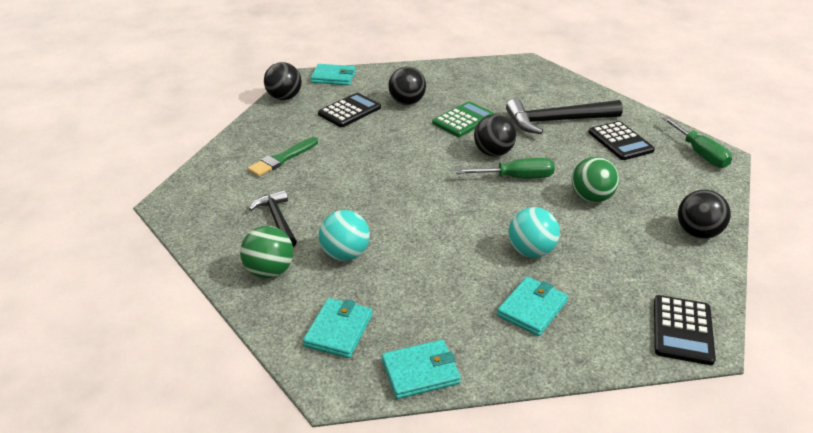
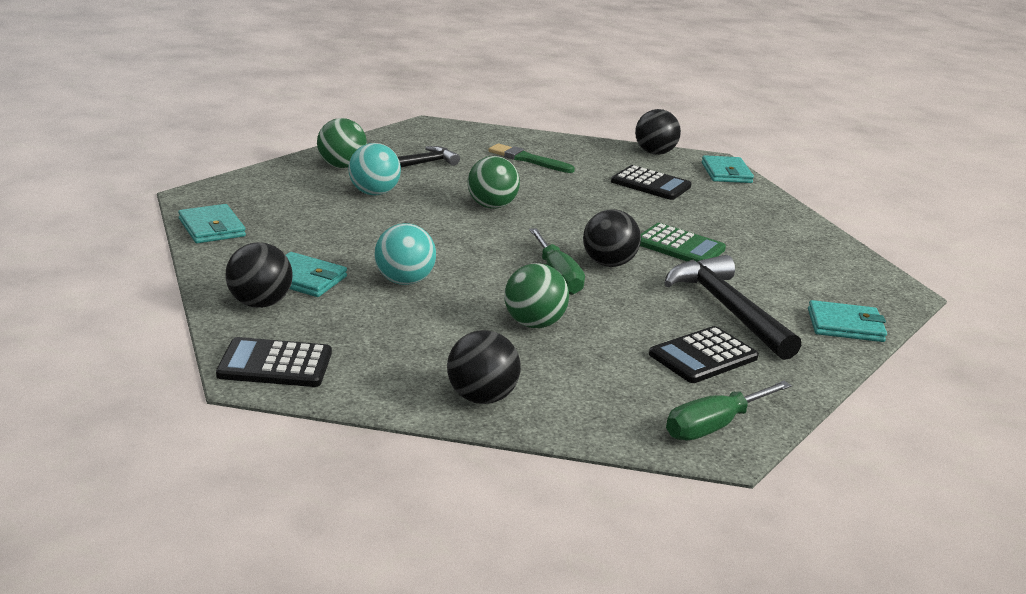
camera: 75 degrees right, 10 degrees down
(339, 330) = (265, 195): turquoise wallet -> turquoise wallet (845, 325)
(384, 191) = (491, 206): none -> green ball
(407, 102) = (698, 213): black ball -> black ball (260, 303)

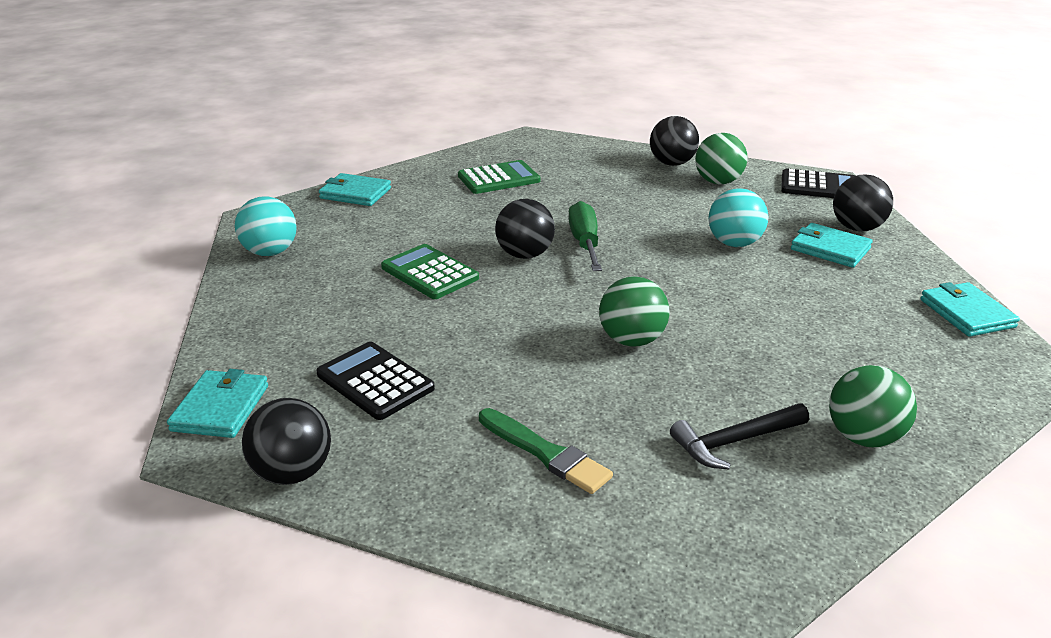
camera: 165 degrees left, 5 degrees up
(374, 193) = (794, 370): turquoise ball -> turquoise ball (270, 252)
(533, 324) = (622, 204): green ball -> green ball (718, 182)
(703, 356) = (498, 178): black calculator -> green calculator
(714, 426) = (526, 145): green screwdriver -> none
(727, 309) = (444, 209): black hammer -> none

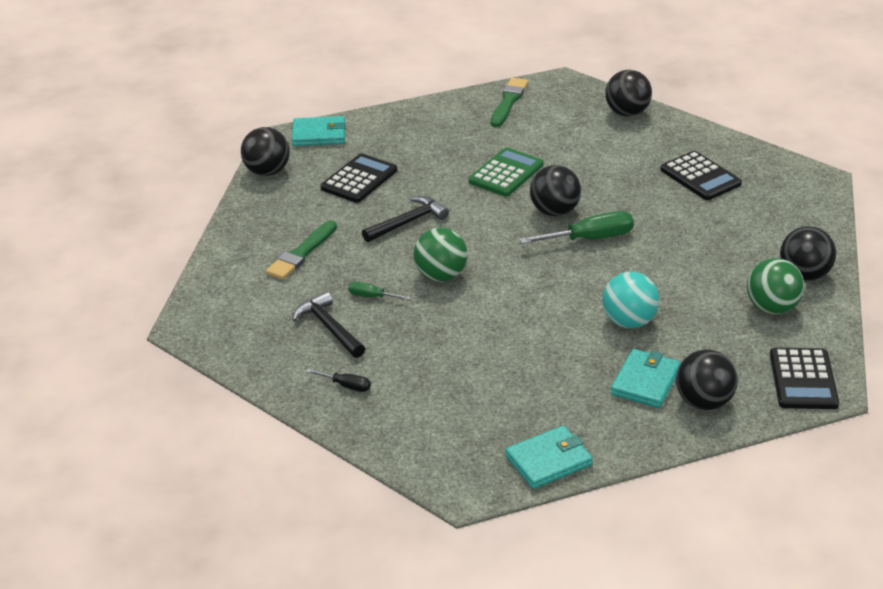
camera: 80 degrees right, 5 degrees up
(270, 252) = (508, 102): turquoise ball -> green brush
(355, 193) = (627, 113): turquoise wallet -> black ball
(498, 178) = (700, 177): green calculator -> black calculator
(504, 352) = (408, 222): none -> black hammer
(667, 398) = (371, 296): none -> green screwdriver
(863, 437) = (346, 386): green ball -> black screwdriver

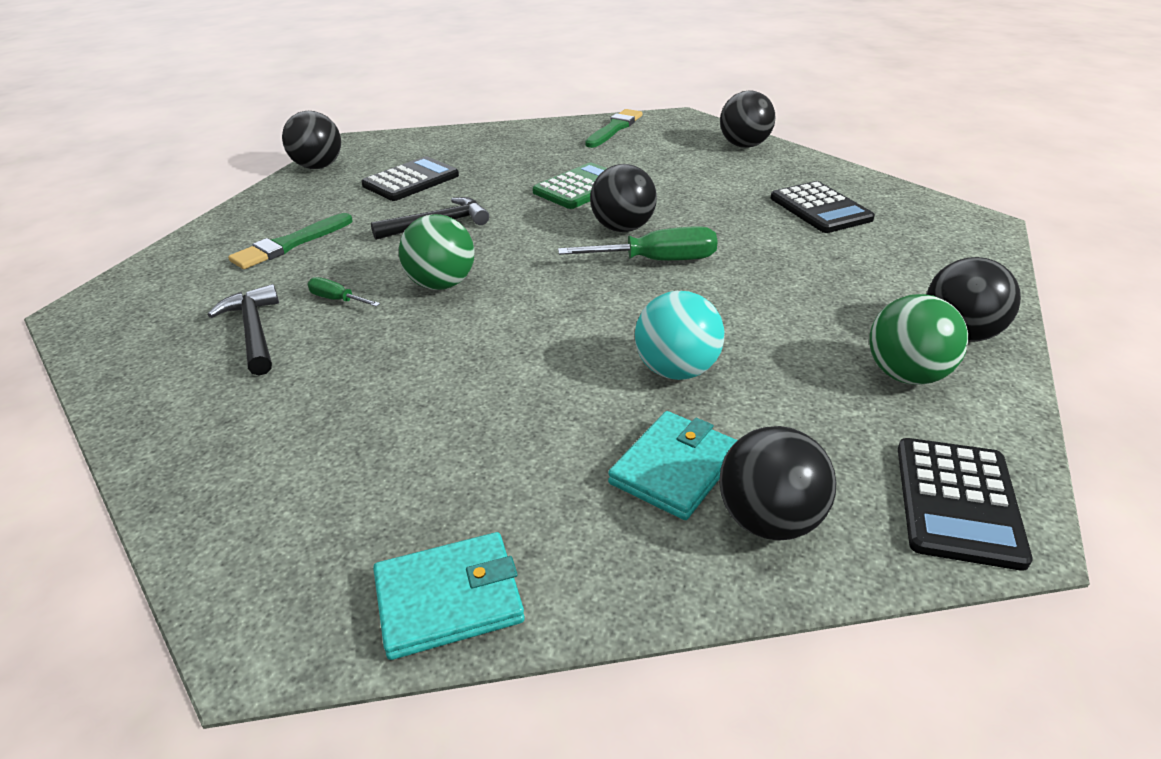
camera: 10 degrees right, 0 degrees up
(319, 134) = (397, 141): turquoise wallet -> none
(346, 386) = (213, 414): black screwdriver -> none

